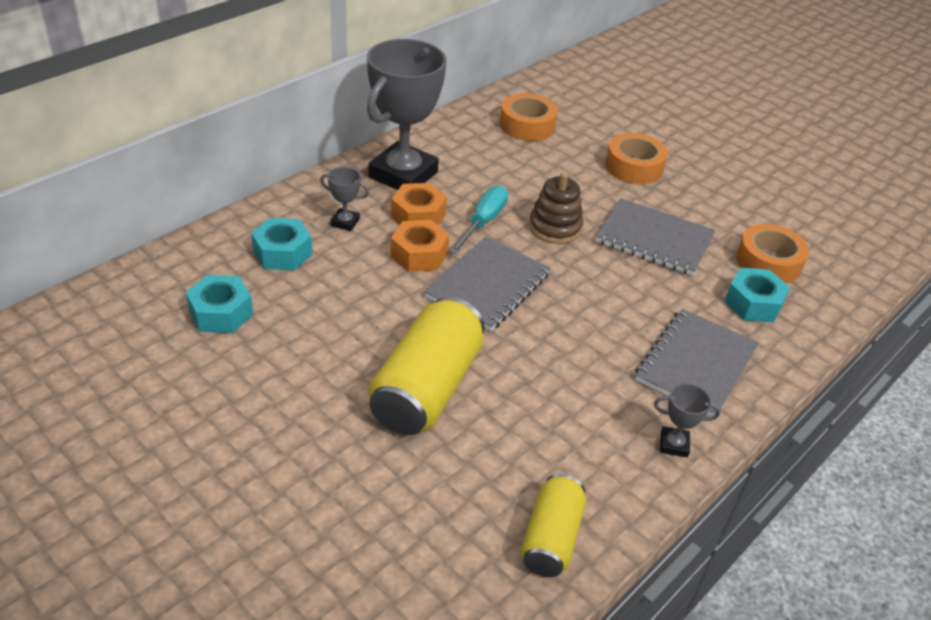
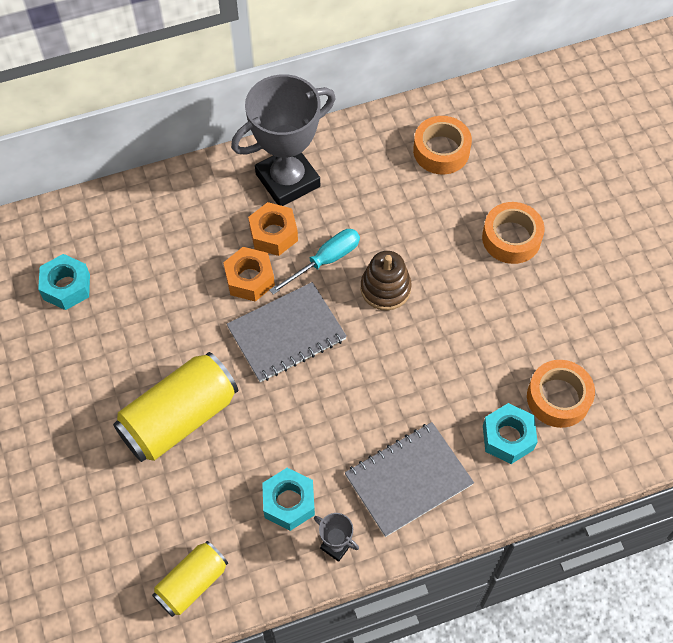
camera: 30 degrees right, 20 degrees up
(282, 253) = (141, 239): turquoise nut -> turquoise nut (289, 502)
(345, 222) = (208, 222): grey trophy -> none
(654, 239) = (468, 333): grey notebook -> none

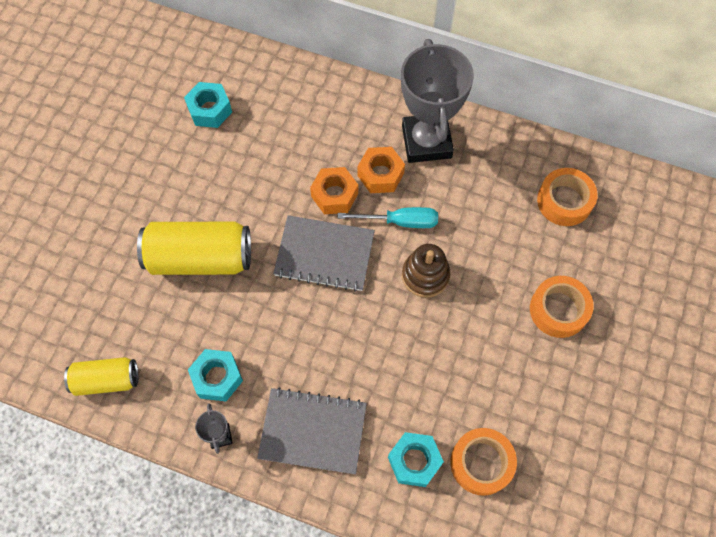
camera: 40 degrees right, 5 degrees up
(288, 180) = (426, 142): grey trophy -> grey trophy turned 75 degrees clockwise

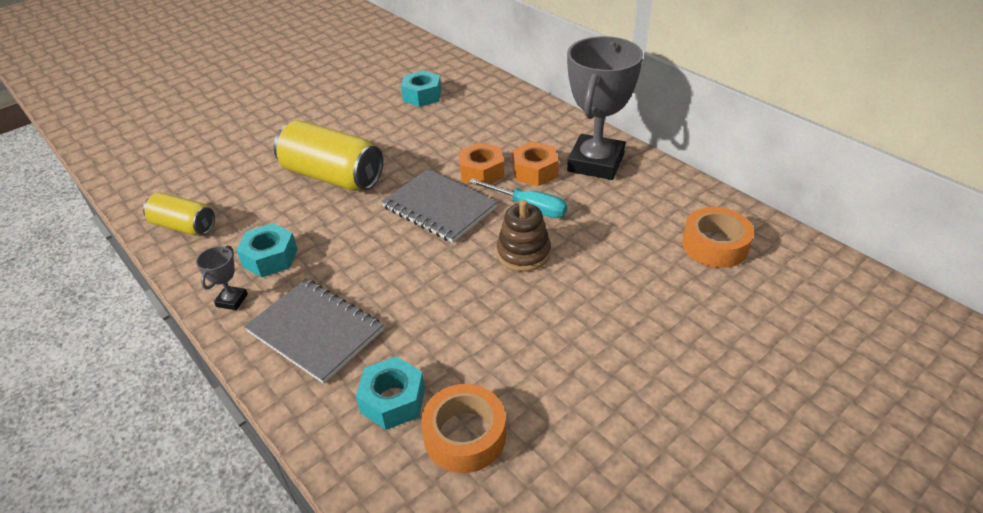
camera: 30 degrees right, 25 degrees down
(558, 310) = (652, 331): orange tape -> none

